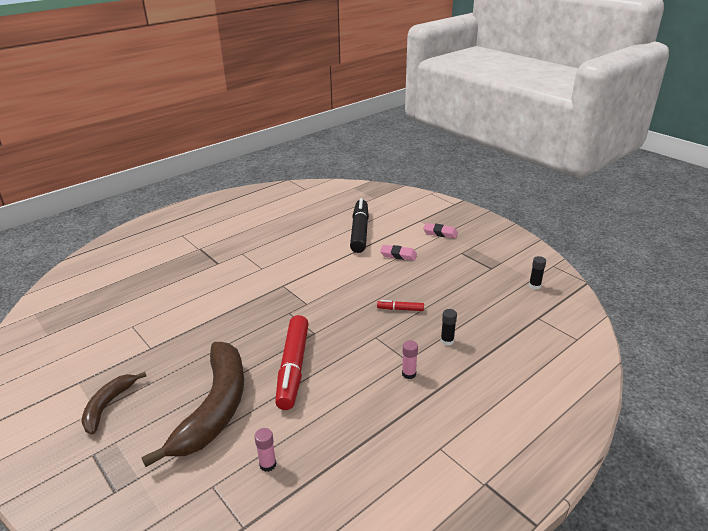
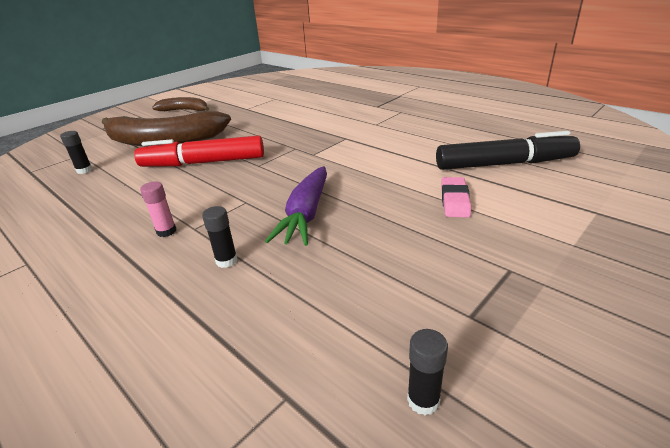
camera: 85 degrees right, 0 degrees up
(268, 464) = (84, 170): pink glue stick -> black glue stick
(400, 309) = (306, 214): red marker -> purple carrot
(440, 233) = (569, 238): pink eraser -> none

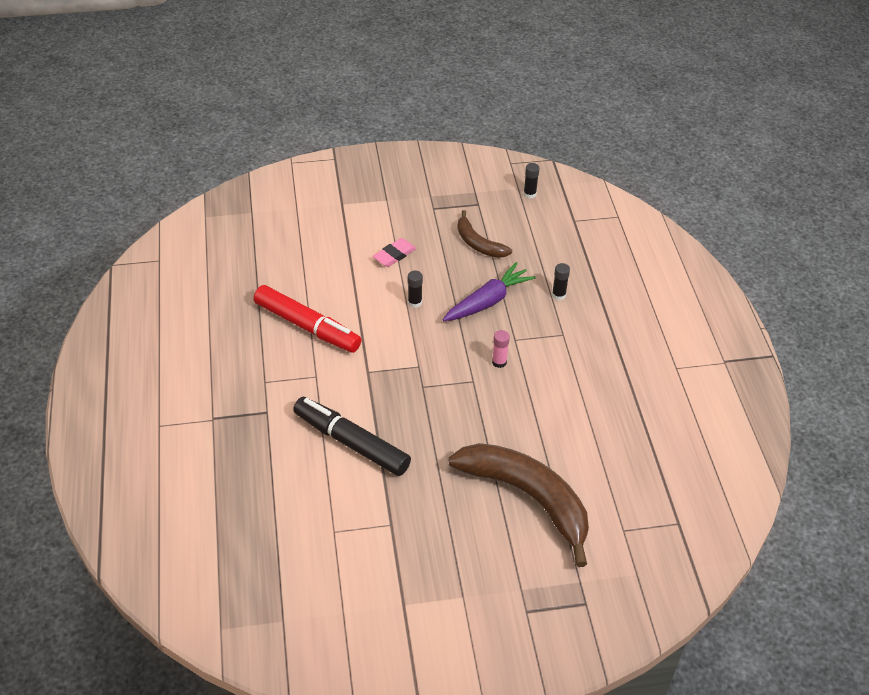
camera: 145 degrees left, 15 degrees up
(84, 170) = (624, 484): black glue stick -> black glue stick (415, 302)
(166, 231) = (582, 342): pink glue stick -> pink glue stick (499, 362)
(185, 110) = (463, 584): brown banana -> brown banana (478, 243)
(204, 163) = (513, 418): red marker -> red marker (307, 326)
(503, 164) = (317, 261): black marker -> black marker (351, 443)

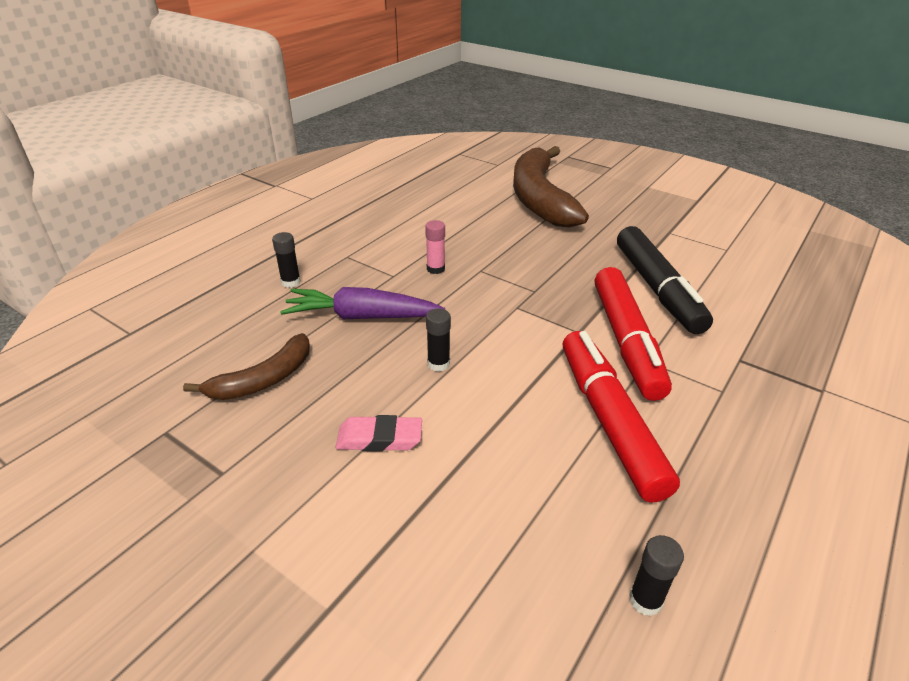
camera: 135 degrees left, 10 degrees down
(337, 382) = (626, 341): none -> red marker
(478, 243) = (263, 379): brown banana -> brown banana turned 45 degrees clockwise
(529, 194) = (92, 397): black glue stick -> black glue stick (645, 600)

